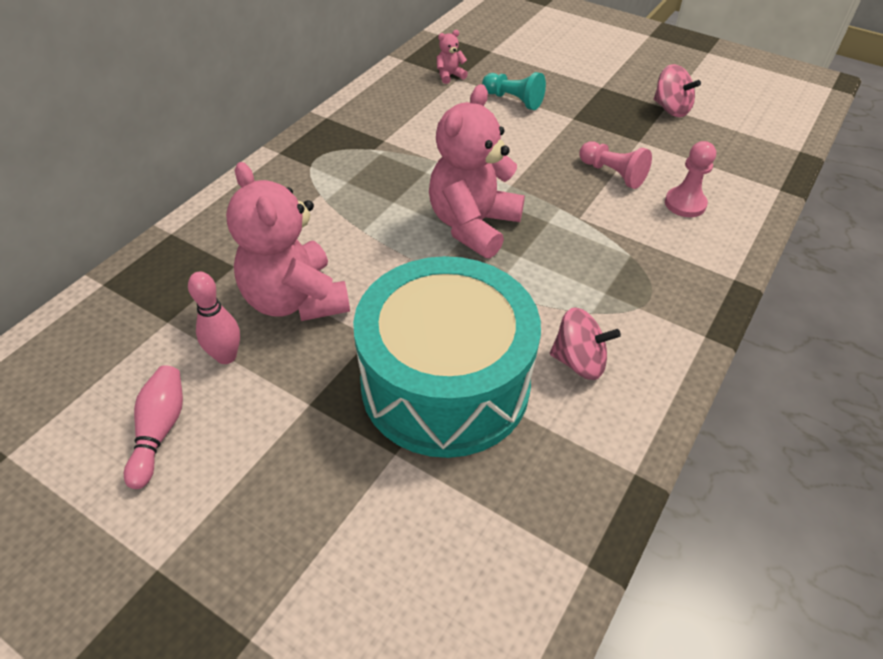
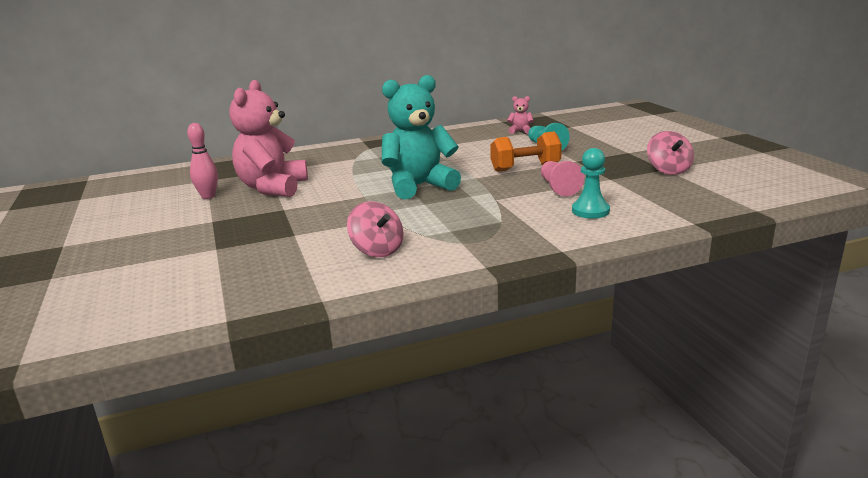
camera: 40 degrees right, 25 degrees down
(160, 431) = (140, 209): pink bowling pin -> none
(445, 383) = (287, 234): turquoise drum -> none
(473, 225) = (418, 186): pink teddy bear -> turquoise teddy bear
(540, 149) = (525, 168): none -> orange dumbbell
(685, 204) = (590, 211): pink pawn -> turquoise pawn

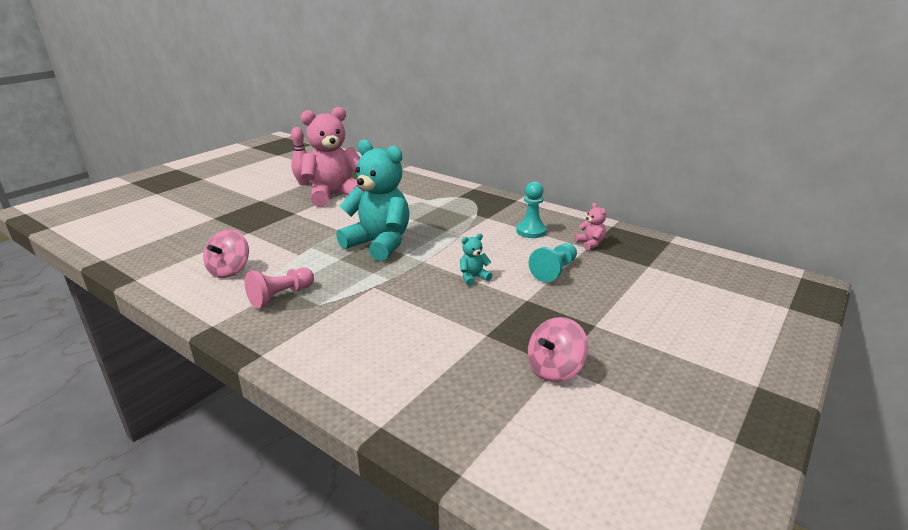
camera: 55 degrees right, 5 degrees up
(525, 168) = (473, 278): orange dumbbell -> turquoise teddy bear
(558, 187) = (430, 310): pink pawn -> pink pawn (280, 296)
(590, 211) = (374, 346): turquoise pawn -> turquoise pawn (531, 231)

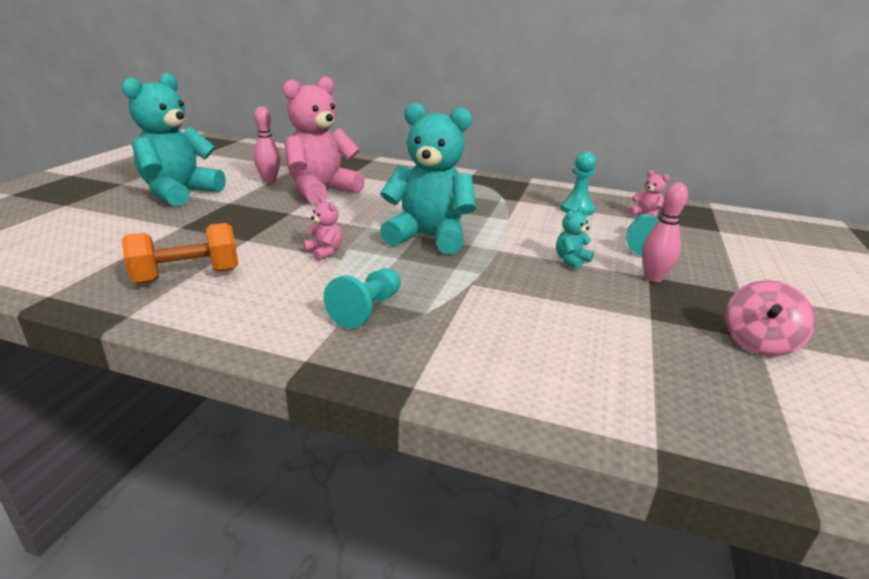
camera: 20 degrees left, 0 degrees up
(189, 256) = (187, 276): none -> orange dumbbell
(230, 270) = (265, 287): pink spinning top -> none
(234, 189) = (179, 193): none -> turquoise teddy bear
(280, 296) = (367, 310): pink pawn -> turquoise pawn
(291, 248) = (324, 252): none -> pink teddy bear
(528, 302) = (653, 278): none -> pink bowling pin

